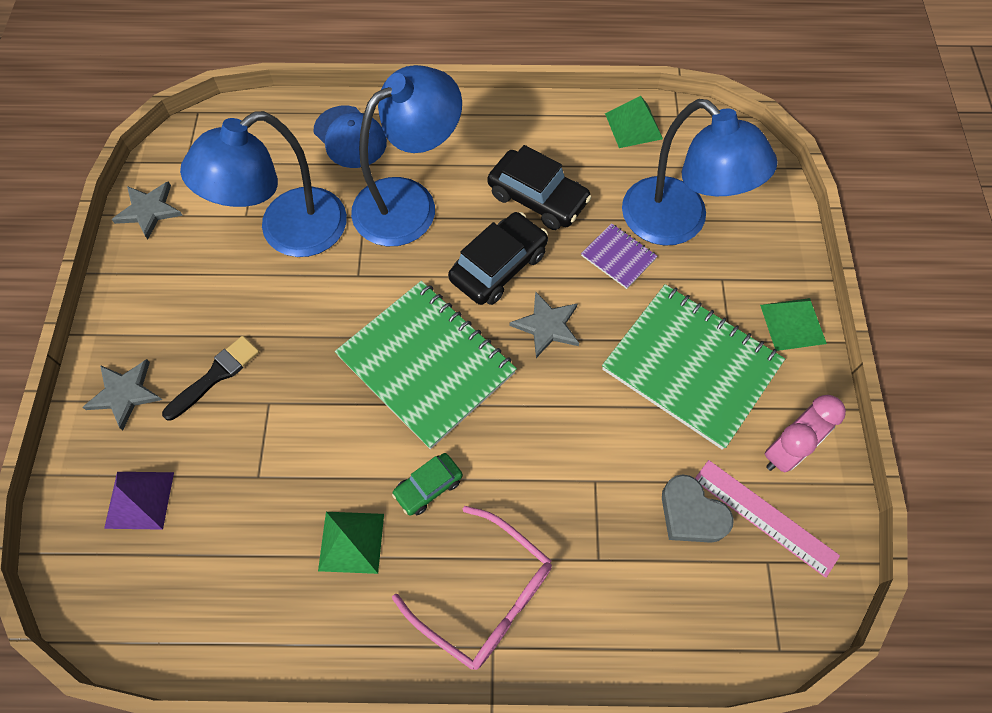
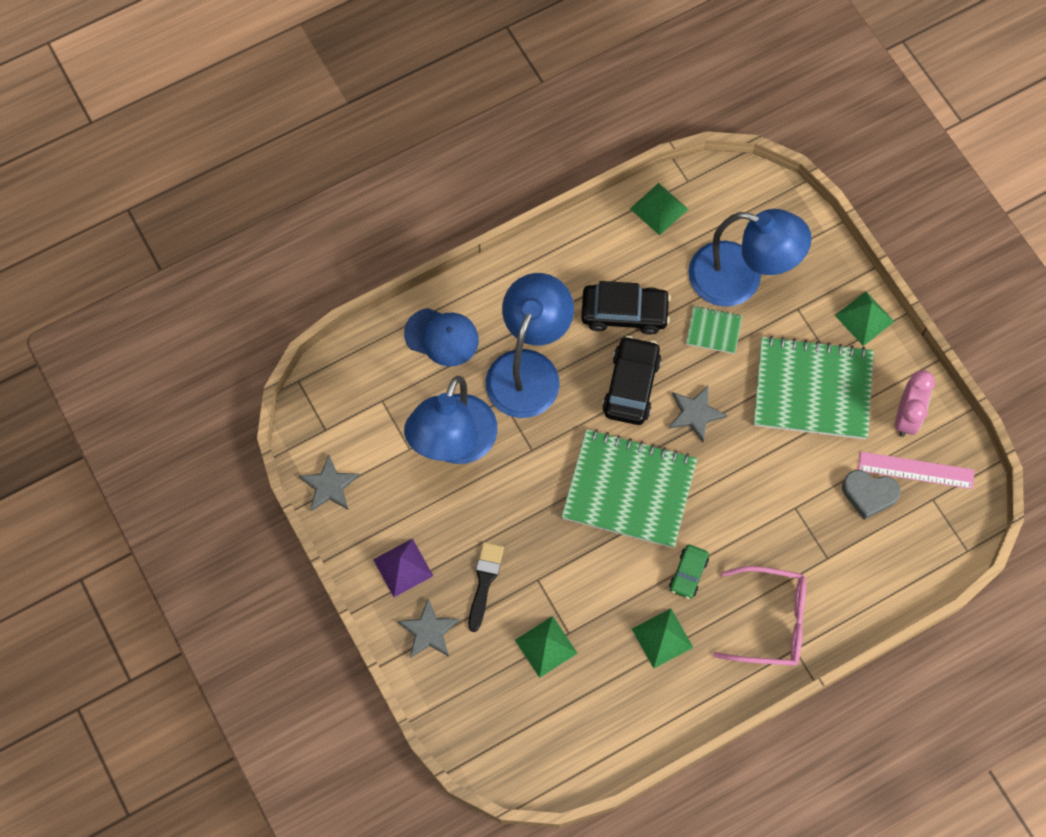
camera: 30 degrees left, 5 degrees up
(139, 500) = (499, 694): purple pyramid -> purple pyramid (403, 567)
(224, 477) = (546, 646): none -> green pyramid
(618, 257) = (713, 331): purple notebook -> green notebook

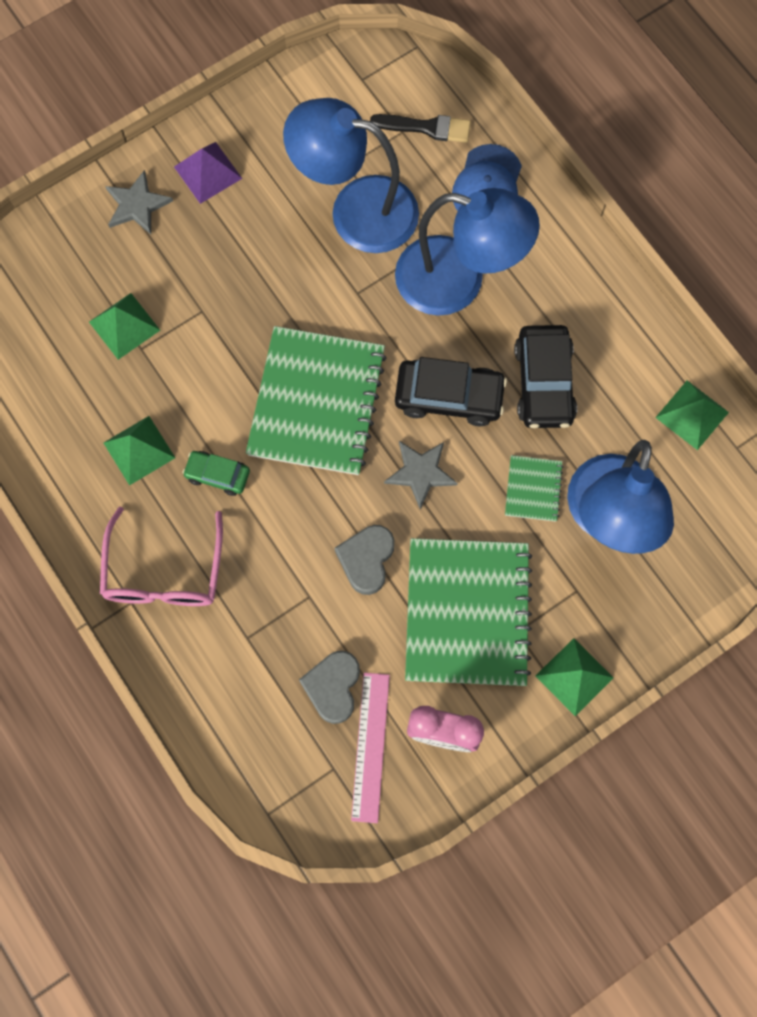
camera: 85 degrees right, 5 degrees up
(329, 486) = (297, 90): grey star -> none
(484, 582) = (196, 256): black brush -> black brush (426, 128)
(766, 461) = (366, 560): none -> grey heart

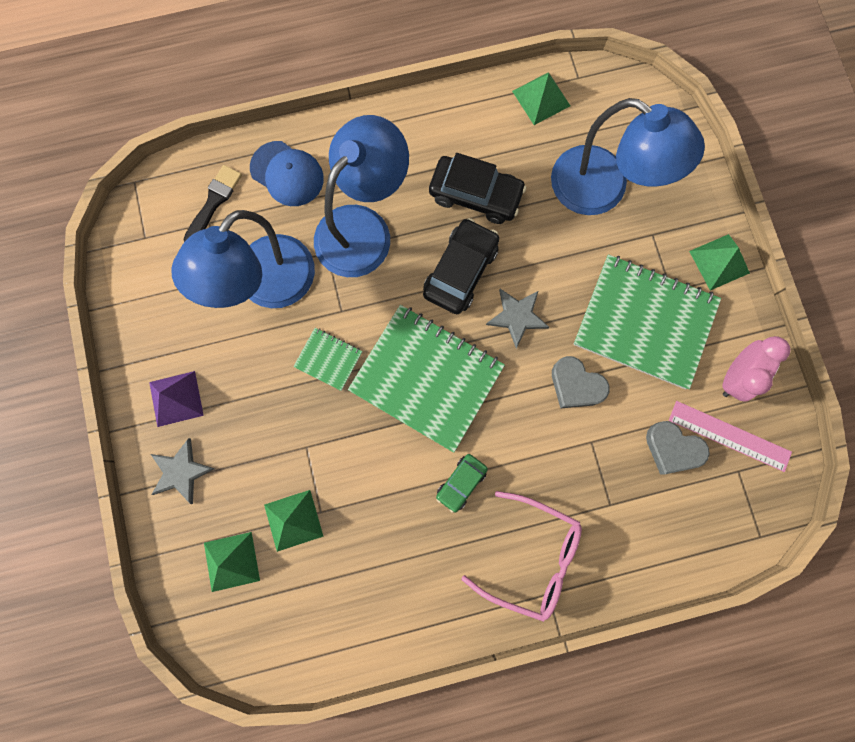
camera: 70 degrees left, 5 degrees up
(139, 450) = (414, 544): green pyramid -> green pyramid (231, 561)
(533, 489) = (560, 236): green notebook -> green notebook (328, 359)

